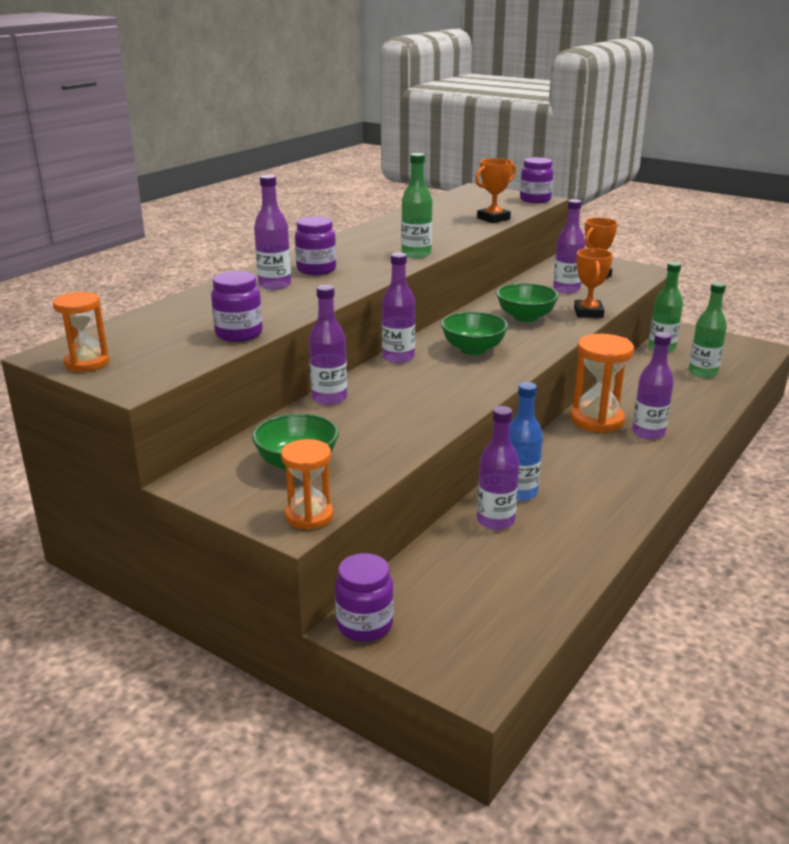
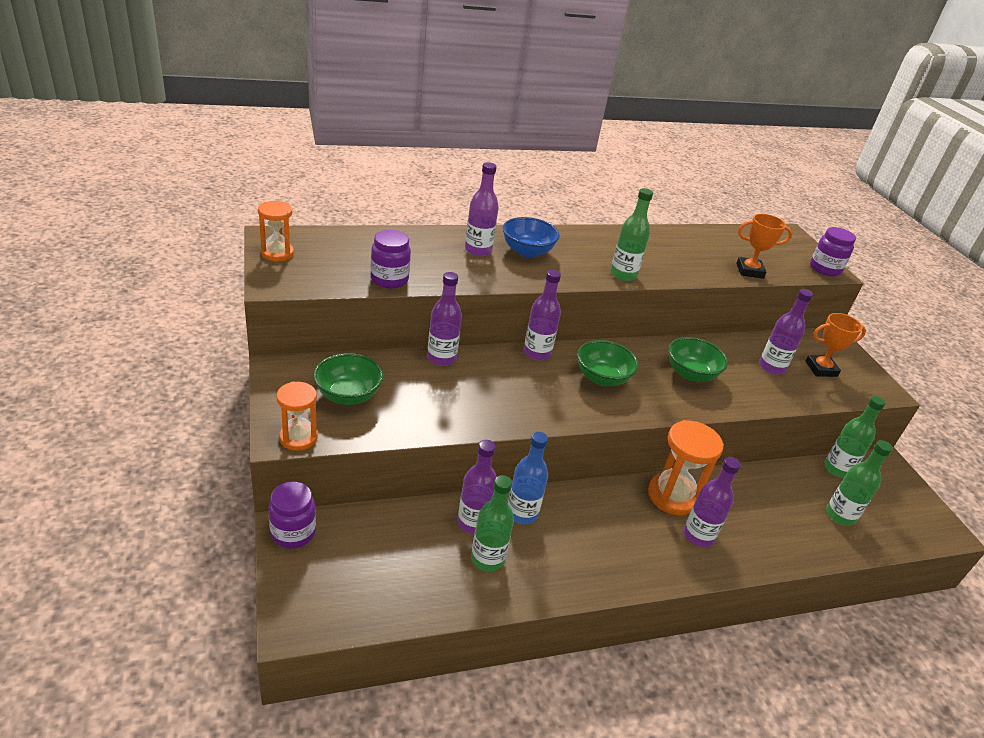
camera: 35 degrees right, 10 degrees up
(316, 270) = (527, 251): purple jar -> blue bowl
(544, 536) = (487, 559): none -> green bottle
(588, 313) = (753, 400): orange trophy -> none

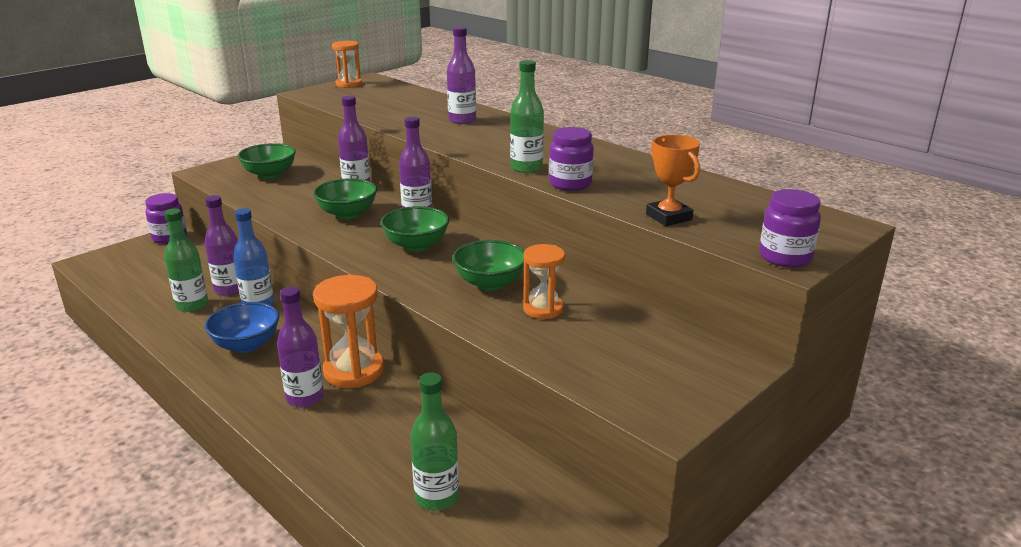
camera: 65 degrees right, 10 degrees down
(298, 438) = (207, 175): orange hourglass -> orange hourglass (543, 309)
(389, 280) = (363, 111): purple jar -> purple jar (570, 184)
(505, 386) = (347, 214): none -> green bowl
(527, 251) = (495, 132): blue bowl -> blue bowl (246, 344)
(771, 367) = (582, 326): purple bottle -> none
(821, 369) = (638, 361): orange trophy -> none
(837, 469) = (537, 482): green bottle -> none

